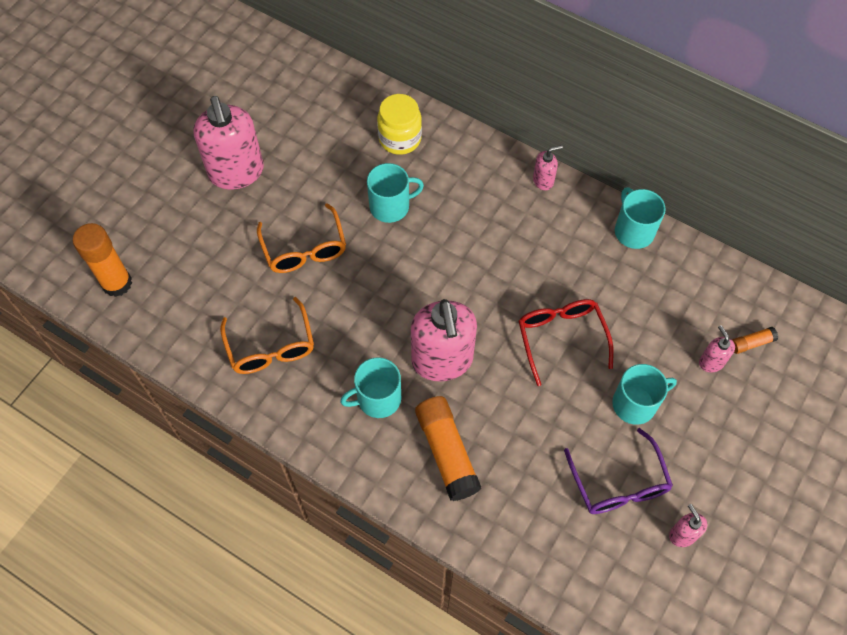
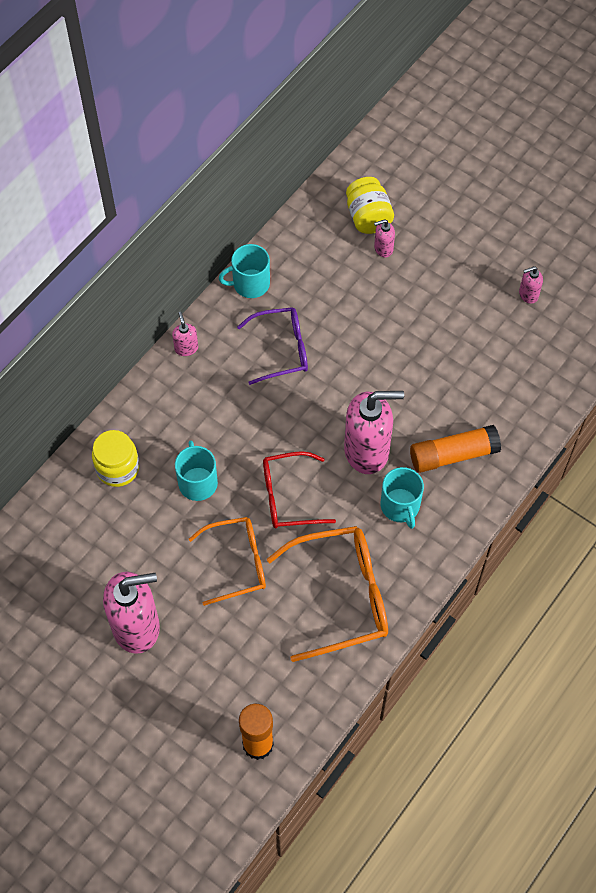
camera: 85 degrees left, 0 degrees up
(271, 347) = (342, 596): orange glasses -> orange glasses, size x1.50
(561, 338) = (352, 355): red glasses -> red glasses (288, 496)
(619, 484) = (485, 331): purple glasses -> purple glasses (282, 349)
(635, 404) = (417, 308): turquoise mug -> none
(751, 343) = (368, 217): orange glue stick -> yellow jar

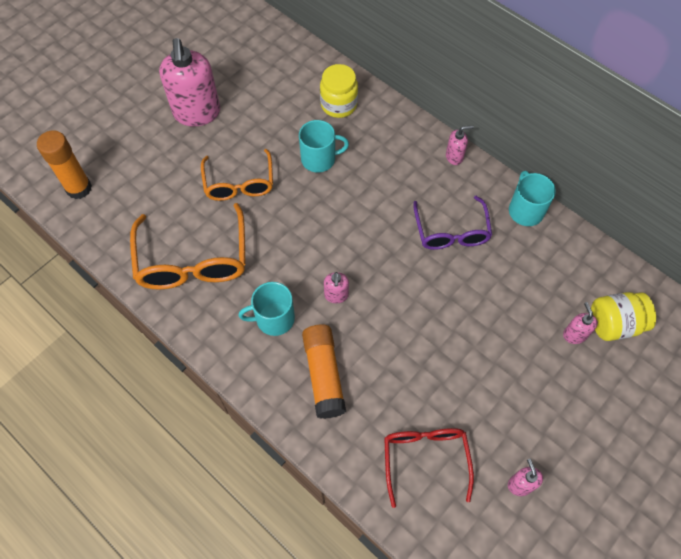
camera: 95 degrees right, 0 degrees up
(288, 496) = (296, 226): red glasses -> red glasses (425, 459)
(367, 451) = (336, 295): pink soap dispenser -> pink soap dispenser, size x0.45

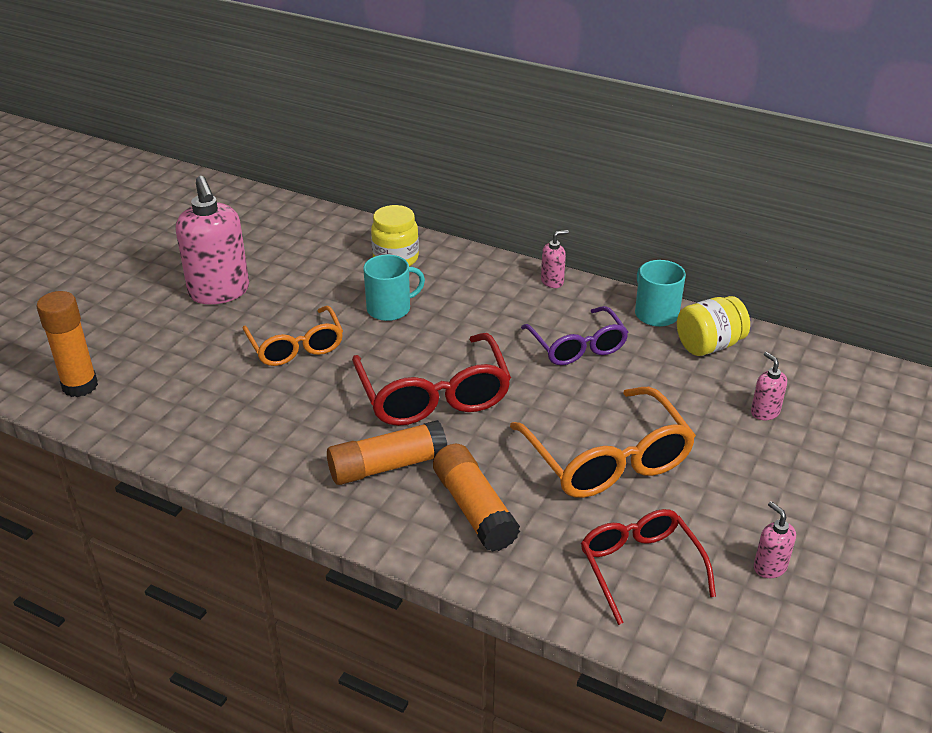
camera: 15 degrees left, 25 degrees down
(193, 260) = (259, 429): orange glasses -> orange glasses (607, 460)
(274, 319) = (387, 466): turquoise mug -> orange glue stick
(326, 257) = (433, 396): none -> red glasses
(336, 295) = (460, 429): pink soap dispenser -> none
(614, 324) = (805, 394): yellow jar -> yellow jar (709, 345)

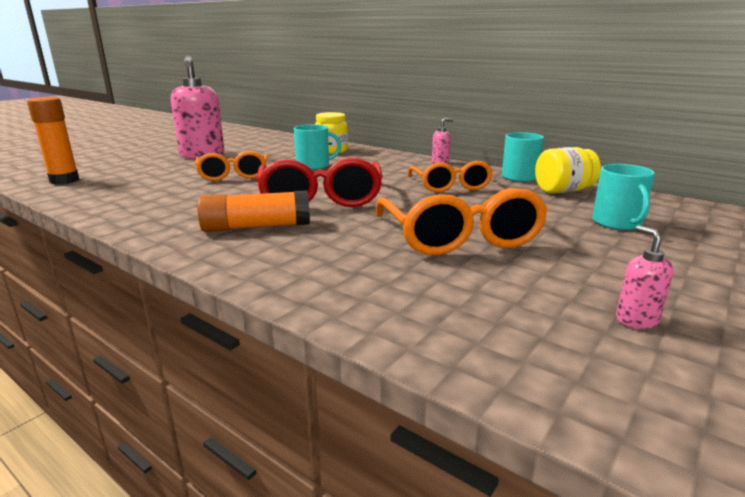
camera: 10 degrees right, 15 degrees down
(474, 509) = (317, 254): orange glue stick -> none
(577, 347) = (450, 186): purple glasses -> orange glasses
(639, 566) = (476, 305): red glasses -> none
(764, 412) = (617, 223): pink soap dispenser -> turquoise mug

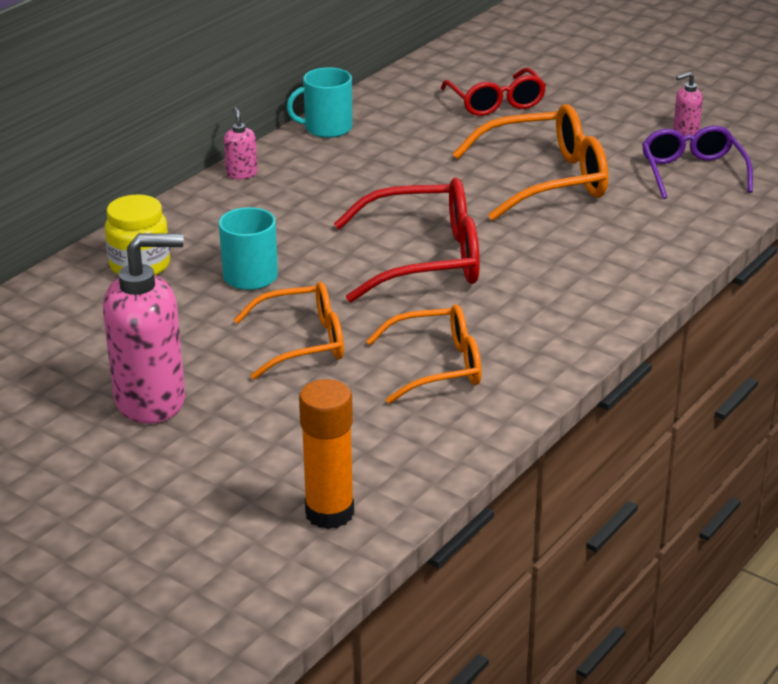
camera: 90 degrees left, 10 degrees up
(256, 227) = (535, 292): orange glue stick -> none
(450, 186) = (368, 174): orange glasses -> orange glasses (438, 366)
(510, 315) = (692, 172): none -> purple glasses
(563, 191) = (389, 111): yellow jar -> none
(617, 223) = (496, 103): turquoise mug -> red glasses

